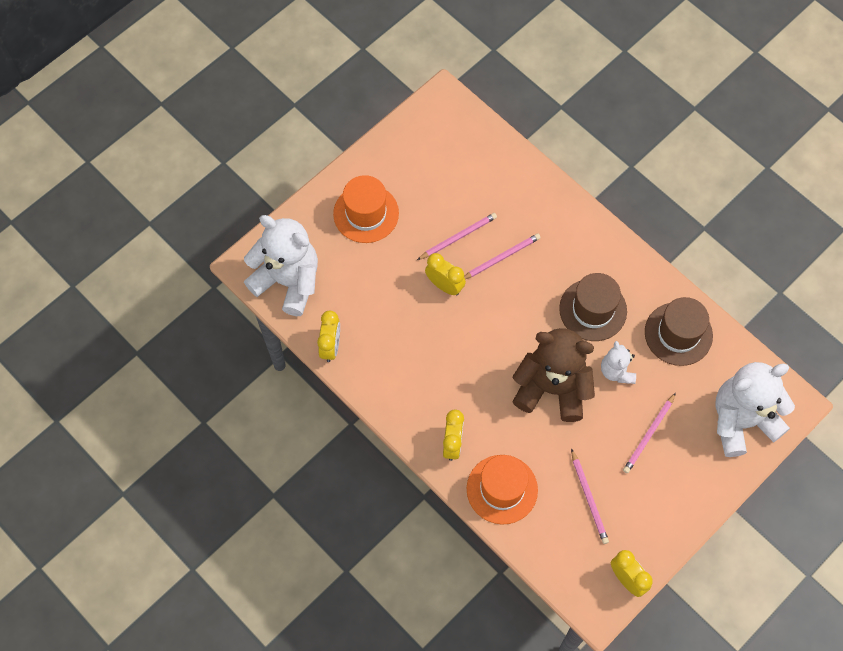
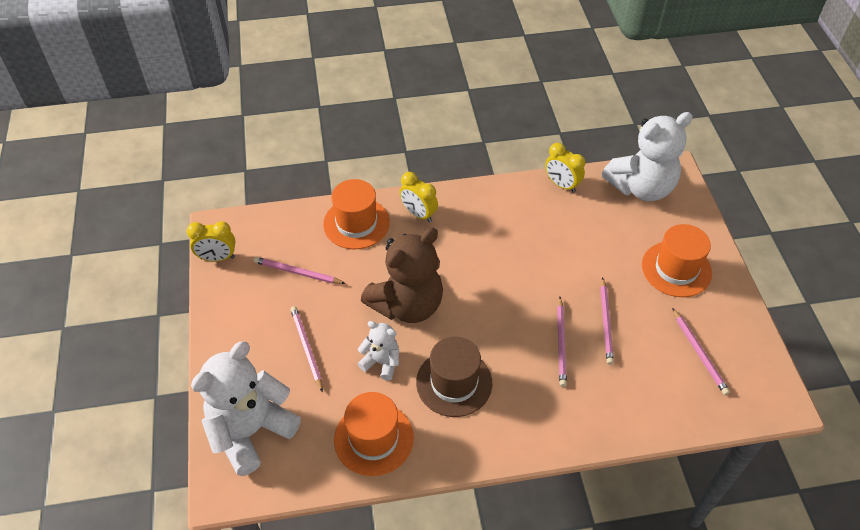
camera: 125 degrees right, 15 degrees down
(439, 164) = (699, 353): none -> pink pencil
(445, 285) = (563, 285): yellow clock -> none
(678, 334) = (373, 438): brown hat -> orange hat
(741, 420) = (251, 431): white teddy bear -> white teddy bear turned 150 degrees counterclockwise

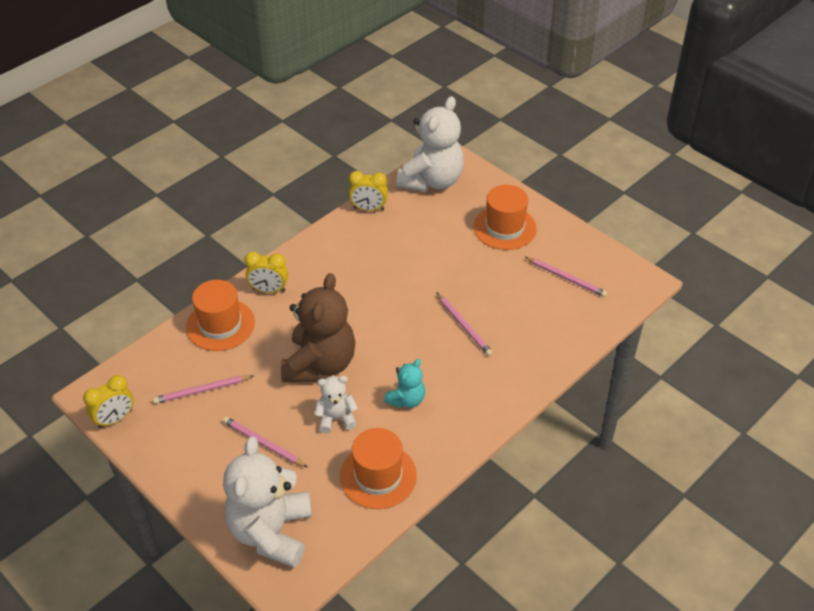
camera: 35 degrees left, 5 degrees down
(454, 383) = (406, 399): brown hat -> turquoise teddy bear
(606, 322) = (485, 293): pink pencil -> none

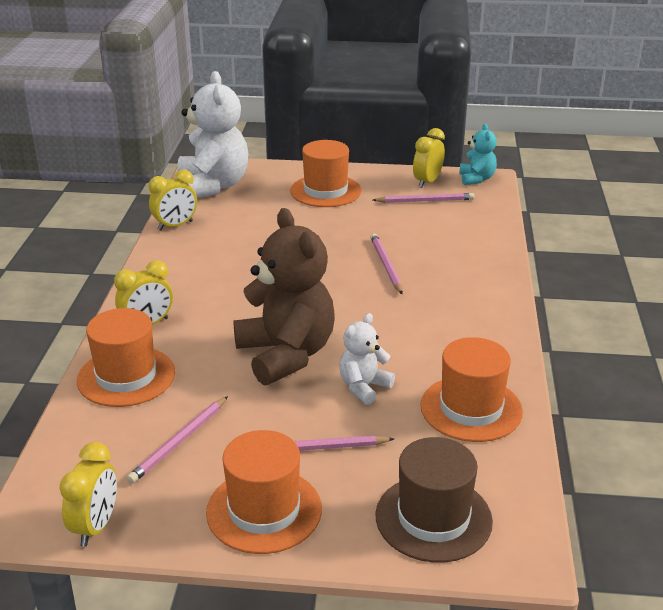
camera: 40 degrees left, 15 degrees down
(197, 465) = (264, 510): none -> orange hat
(271, 532) = (433, 518): white teddy bear -> brown hat
(406, 399) = (411, 339): turquoise teddy bear -> turquoise teddy bear (476, 179)
(464, 326) = (386, 265): pink pencil -> pink pencil turned 120 degrees counterclockwise
(591, 259) = (427, 182): none -> yellow clock

